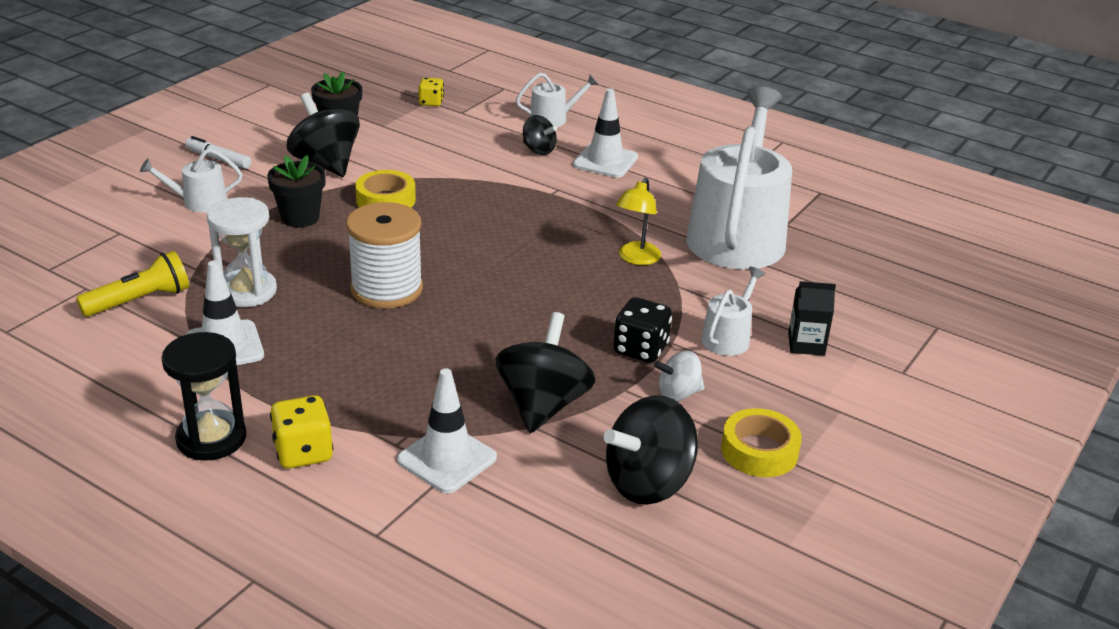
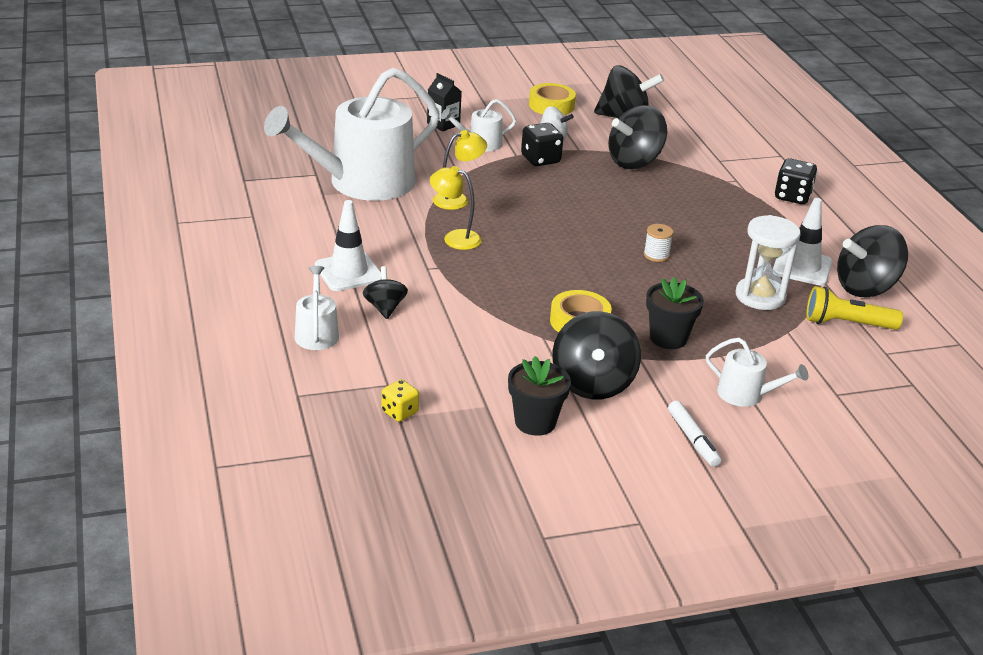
camera: 140 degrees left, 0 degrees up
(137, 353) = (865, 288): none -> black spinning top
(211, 438) = (842, 223): black hourglass -> none
(303, 452) = (792, 197): yellow dice -> black dice
(386, 289) = (656, 255): white spool -> white spool, size x0.44
(447, 459) = (715, 164): white traffic cone -> none
(553, 119) = (316, 333): white watering can -> white watering can turned 60 degrees clockwise
(578, 222) = (455, 238): none -> yellow lamp

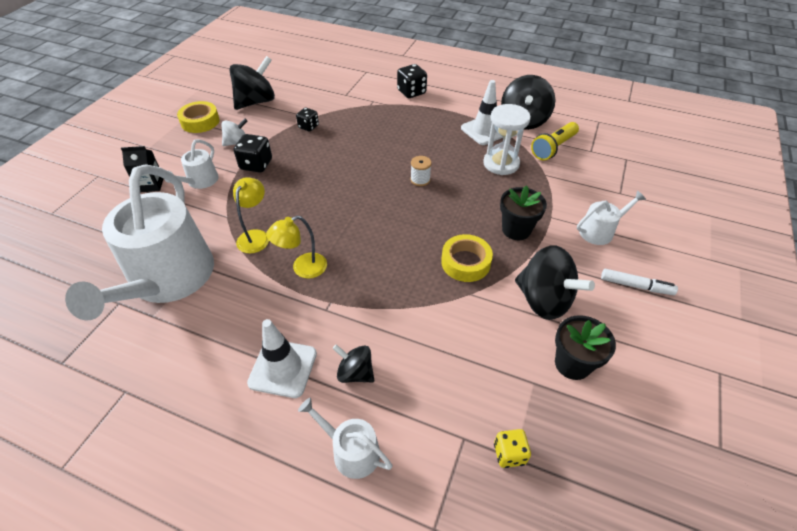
camera: 50 degrees left, 15 degrees up
(634, 162) = (308, 127): black spinning top -> black dice

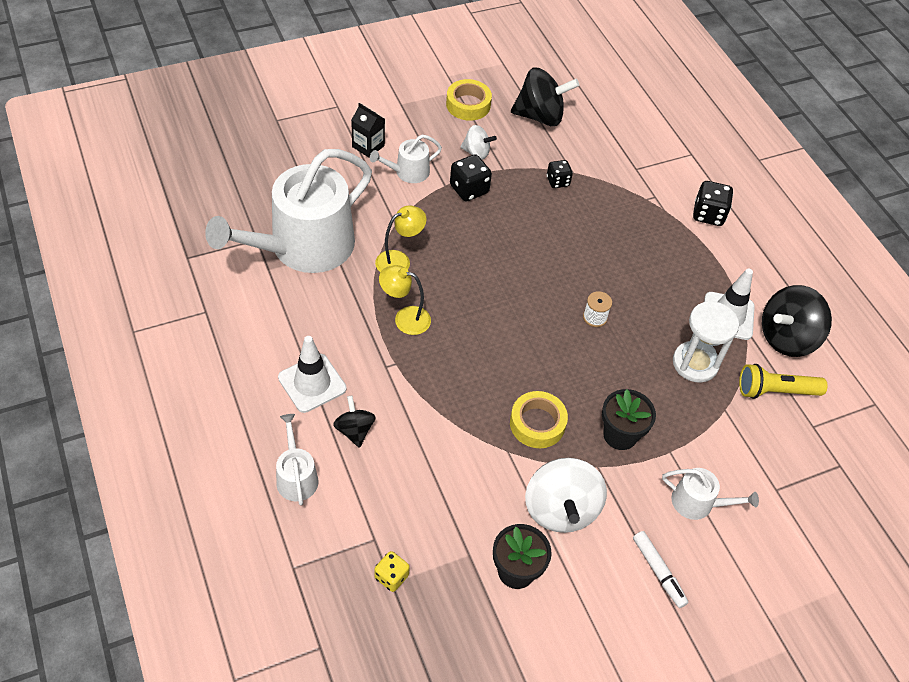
camera: 40 degrees right, 5 degrees up
(544, 300) = (560, 509): black spinning top -> white spinning top

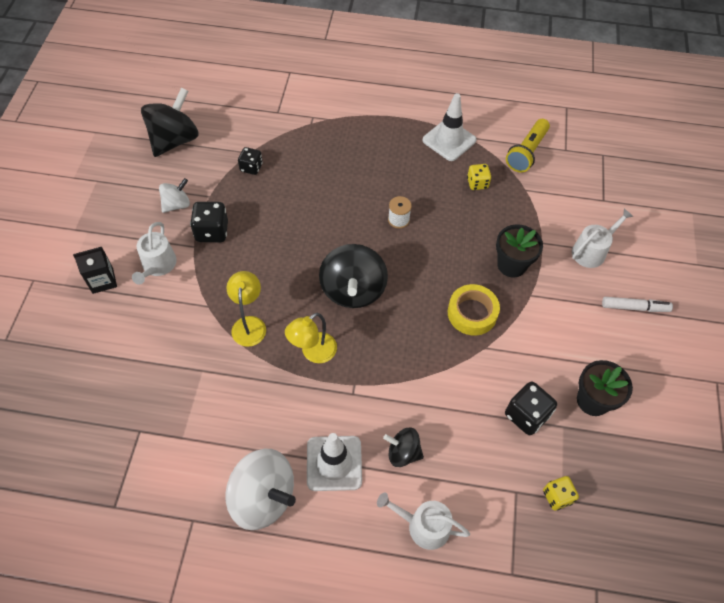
camera: 55 degrees left, 5 degrees up
(303, 247) = (178, 394): white watering can -> none
(468, 105) = (119, 181): yellow tape -> none
(560, 509) = (555, 340): white spinning top -> white spinning top (263, 497)
(695, 363) = (477, 183): white hourglass -> yellow dice
(708, 214) = (353, 96): black dice -> black dice (526, 415)
(786, 337) = (487, 119): black spinning top -> black spinning top (353, 290)

